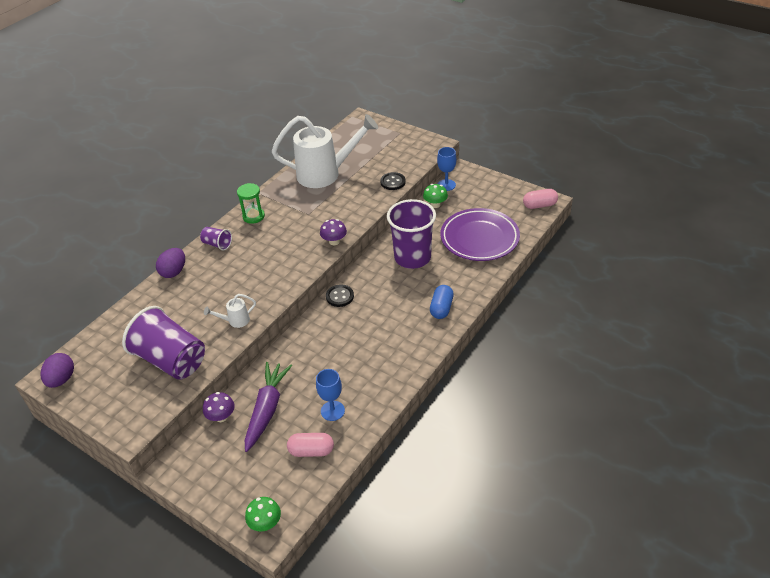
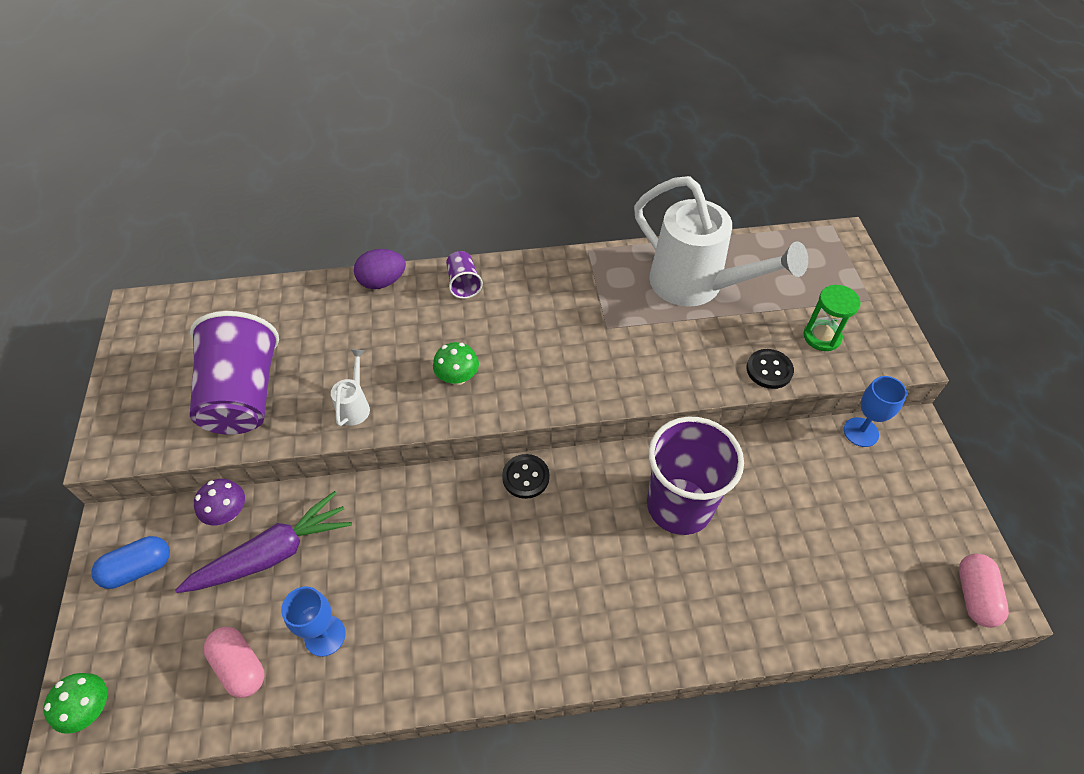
camera: 45 degrees right, 10 degrees up
(61, 379) = (145, 321): purple egg -> none
(235, 321) = (355, 405): white watering can -> white watering can turned 75 degrees clockwise
(253, 216) = (544, 278): green hourglass -> green hourglass (822, 337)
(334, 241) = (588, 396): purple mushroom -> none
(435, 204) = (808, 450): green mushroom -> green mushroom (457, 377)
(441, 308) = (622, 626): blue capsule -> blue capsule (139, 568)
(479, 238) = (808, 564): purple plate -> none
(539, 205) = (974, 596): pink capsule -> pink capsule turned 60 degrees clockwise

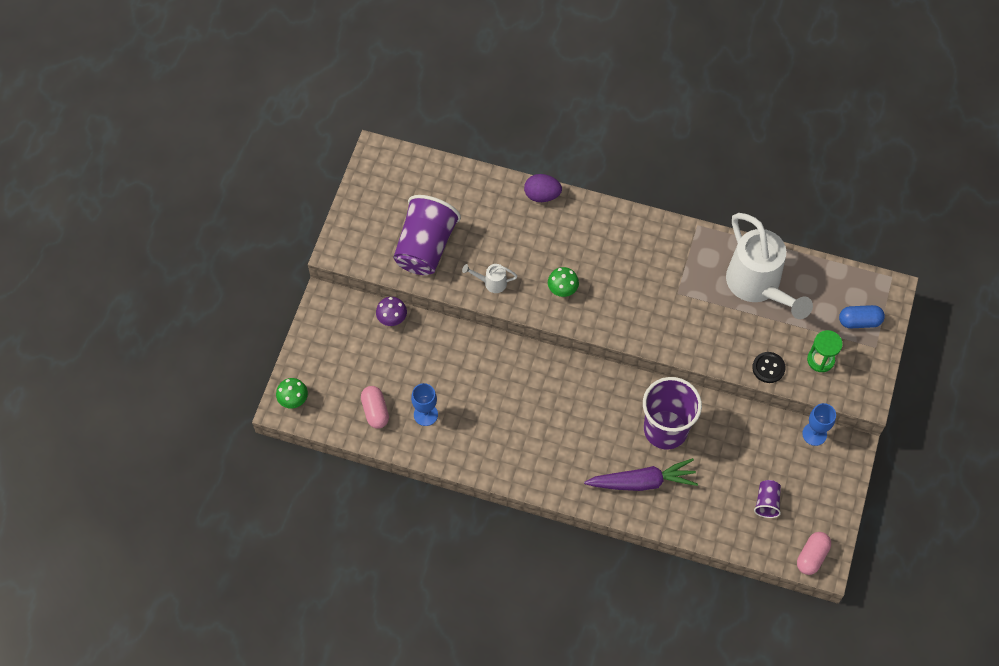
camera: 25 degrees right, 10 degrees up
(139, 568) = (333, 331): blue capsule -> blue capsule (859, 321)
(273, 554) = (411, 355): purple carrot -> purple carrot (642, 482)
(355, 405) = (491, 283): white watering can -> white watering can turned 120 degrees counterclockwise
(463, 284) = (596, 219): purple cup -> purple cup (766, 502)
(525, 477) = (579, 371): black button -> none

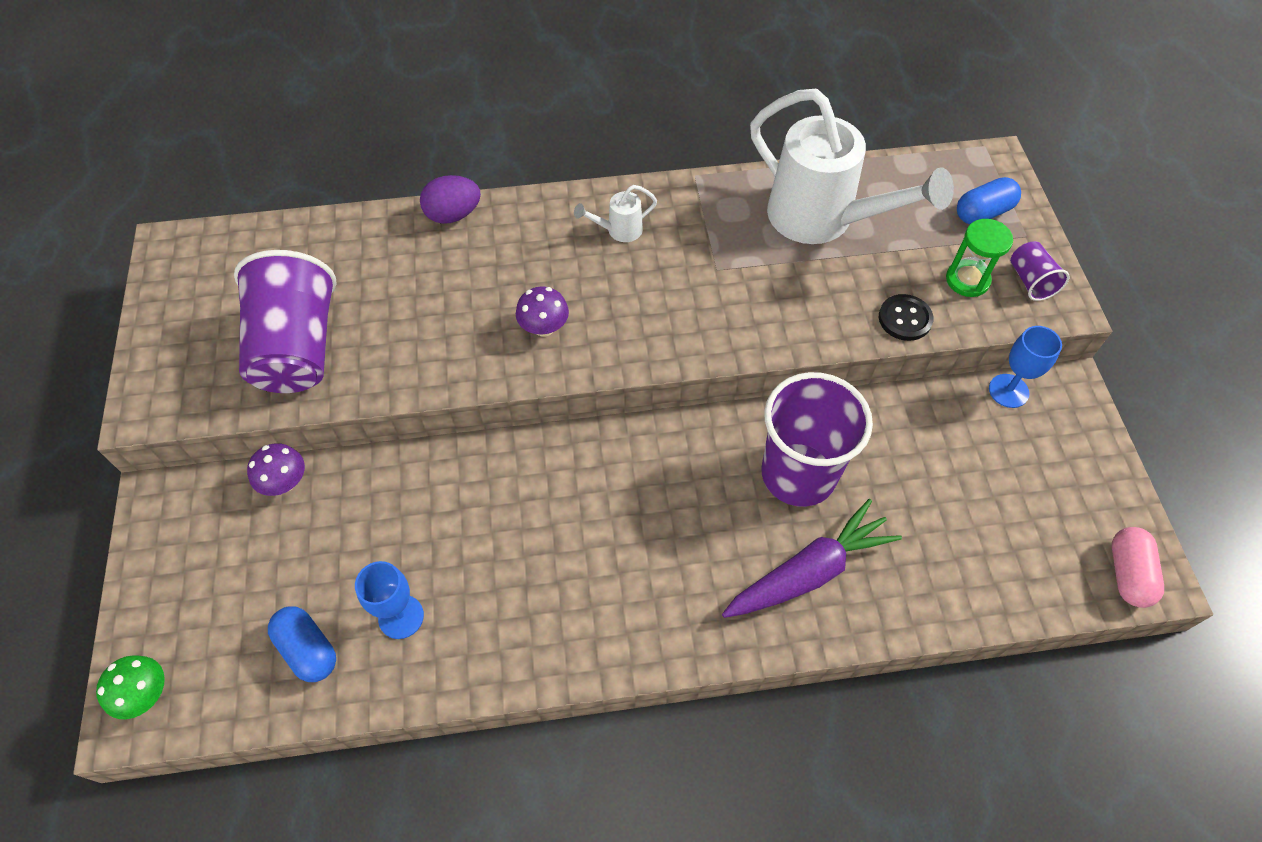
camera: 25 degrees left, 5 degrees down
(375, 411) = (308, 649): pink capsule -> blue capsule
(491, 283) = (427, 360): white watering can -> white watering can (618, 231)
(562, 289) = (544, 327): green mushroom -> purple mushroom
(766, 502) = (1009, 519): purple cup -> purple cup (1030, 281)

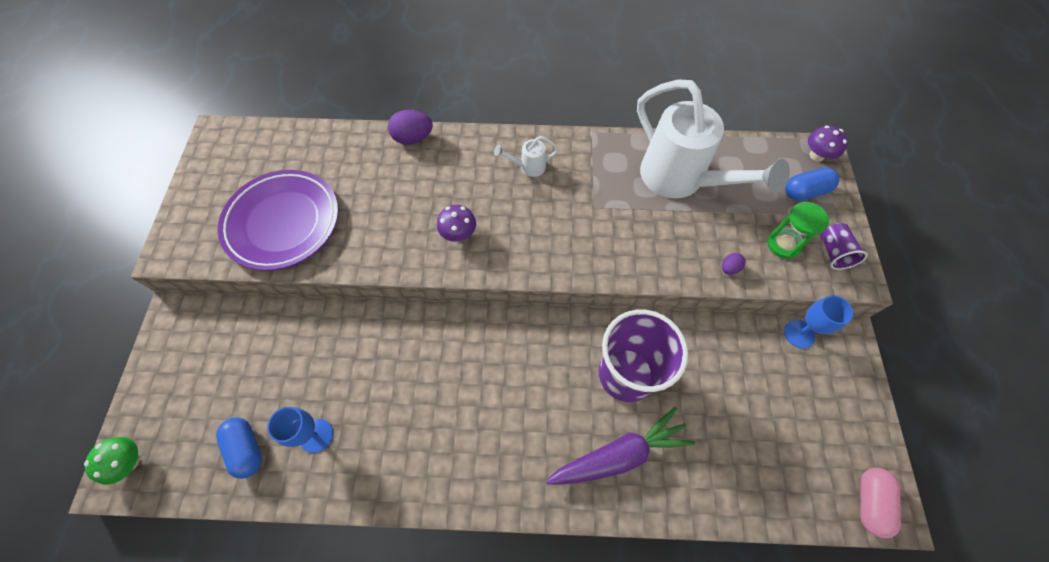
camera: 10 degrees right, 5 degrees up
(285, 482) = (260, 318): purple mushroom -> purple mushroom (817, 155)
(298, 348) = (283, 222): purple cup -> purple plate
(905, 319) = (729, 268): black button -> purple egg

